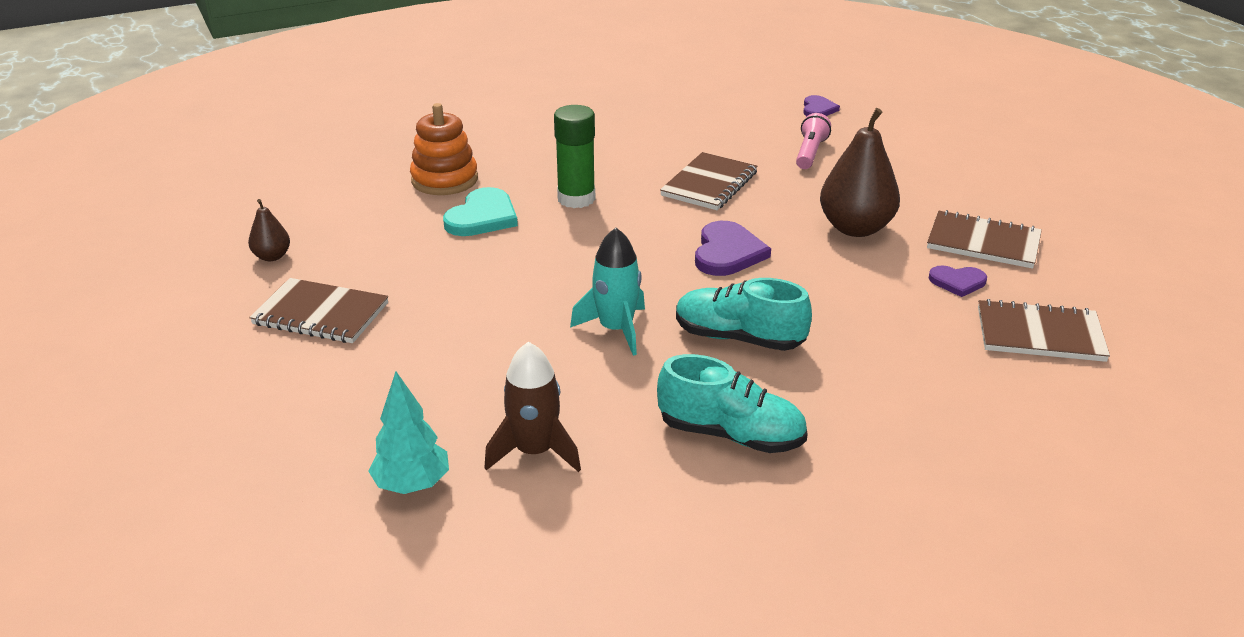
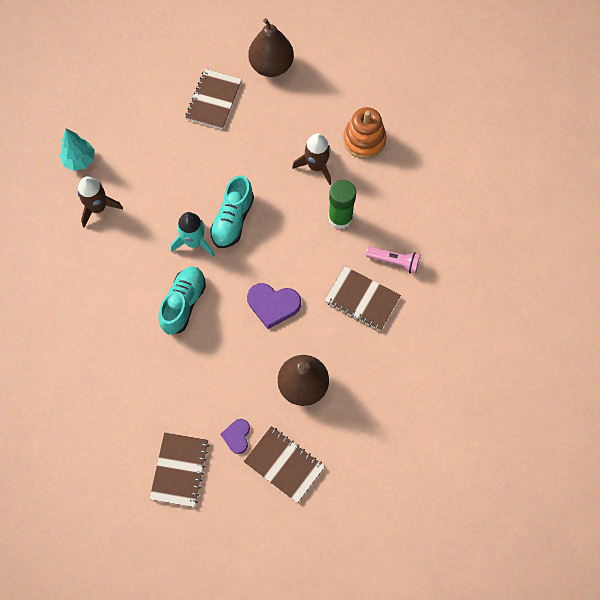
camera: 90 degrees right, 35 degrees up
(272, 256) = (271, 66): brown pear -> brown pear, size x2.03
(482, 217) = (316, 166): turquoise heart -> brown rocket
(731, 435) = (103, 294): turquoise shoe -> turquoise shoe (233, 220)
(810, 153) = (412, 372): pink flashlight -> pink flashlight (394, 262)
(818, 109) = (490, 388): purple heart -> none
(983, 242) = (284, 464): brown notebook -> brown notebook turned 75 degrees counterclockwise

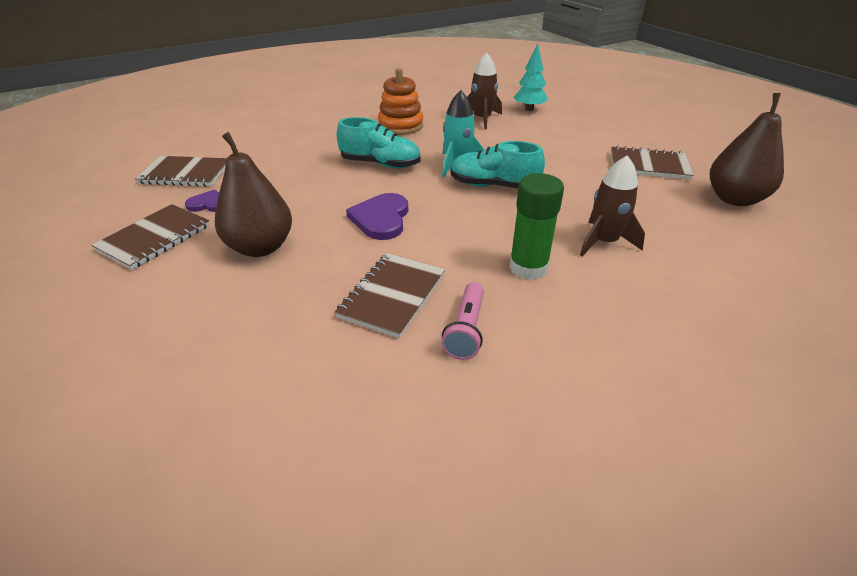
camera: 85 degrees right, 30 degrees down
(364, 140) = (680, 286): orange stacking toy -> orange stacking toy (400, 126)

